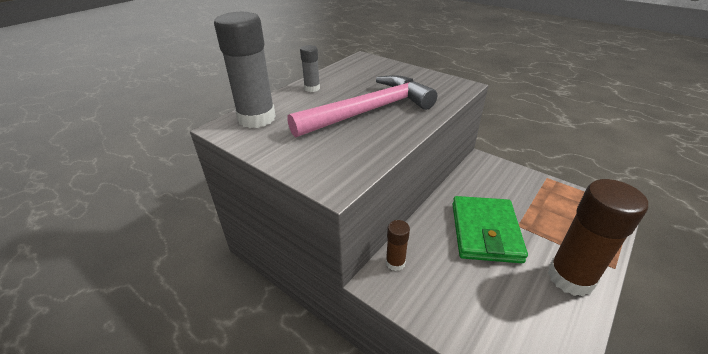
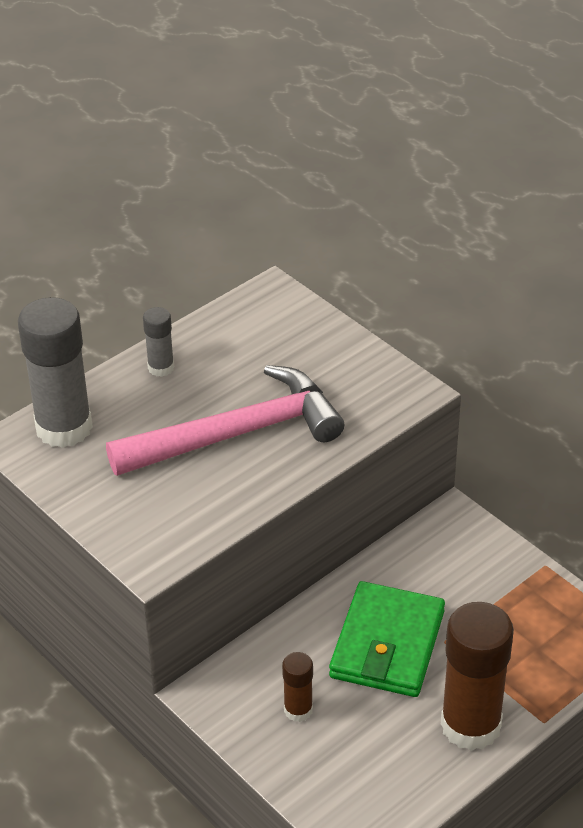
camera: 10 degrees right, 5 degrees up
(395, 263) = (236, 671): brown glue stick -> brown glue stick (298, 710)

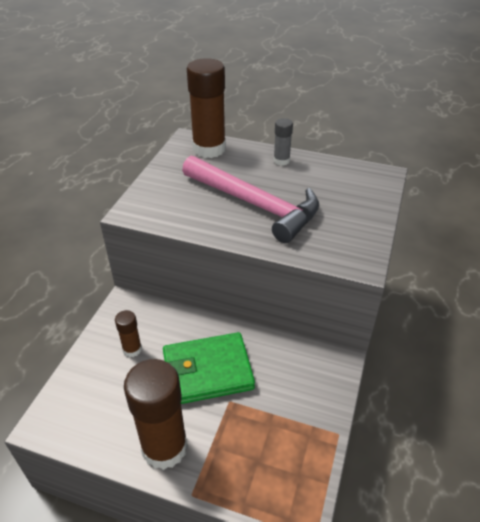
camera: 60 degrees right, 0 degrees up
(64, 428) = (209, 149): grey glue stick -> brown glue stick

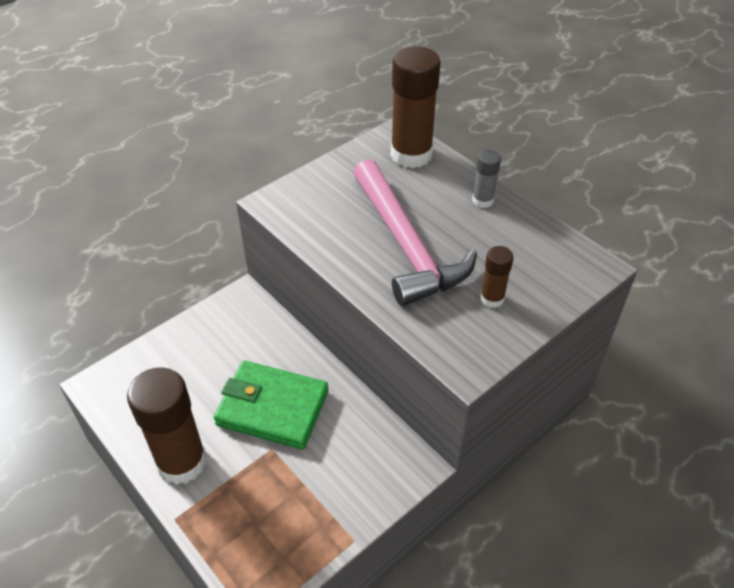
camera: 30 degrees right, 5 degrees up
(132, 349) = (218, 349): brown glue stick -> brown glue stick (492, 298)

